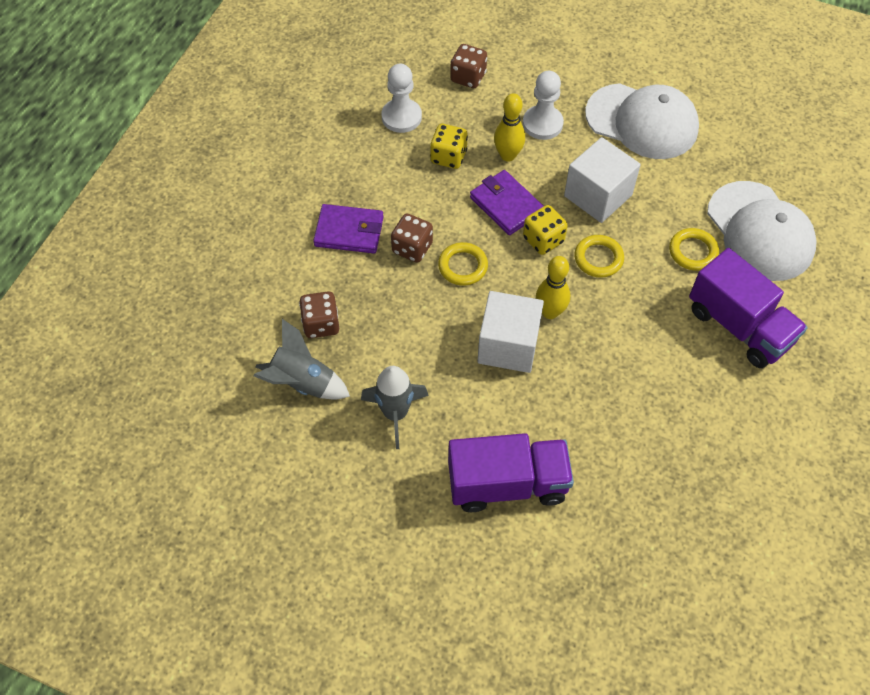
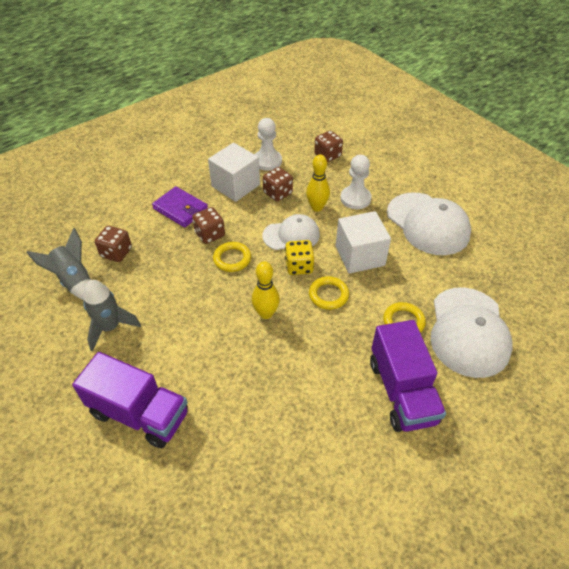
camera: 30 degrees right, 10 degrees down
(448, 157) = (278, 193): yellow dice -> brown dice
(506, 205) = (291, 235): purple wallet -> white cap
(508, 345) = (219, 321): white cube -> white cube (235, 185)

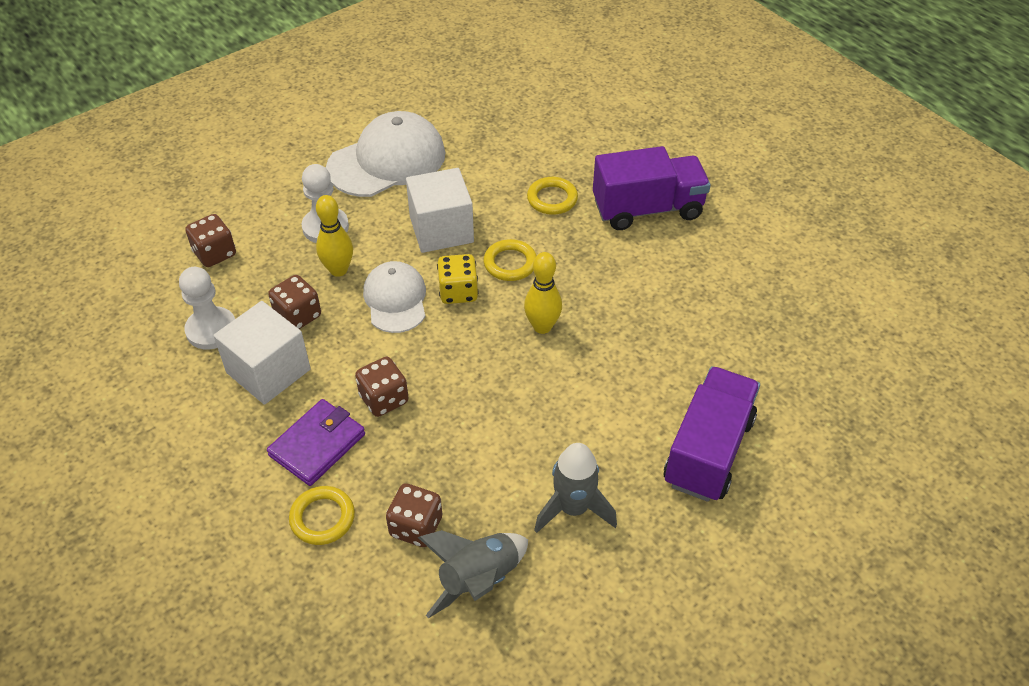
camera: 90 degrees left, 0 degrees up
(232, 259) = (439, 368): yellow ring -> yellow ring (322, 518)
(468, 332) = (564, 149): white cap -> none

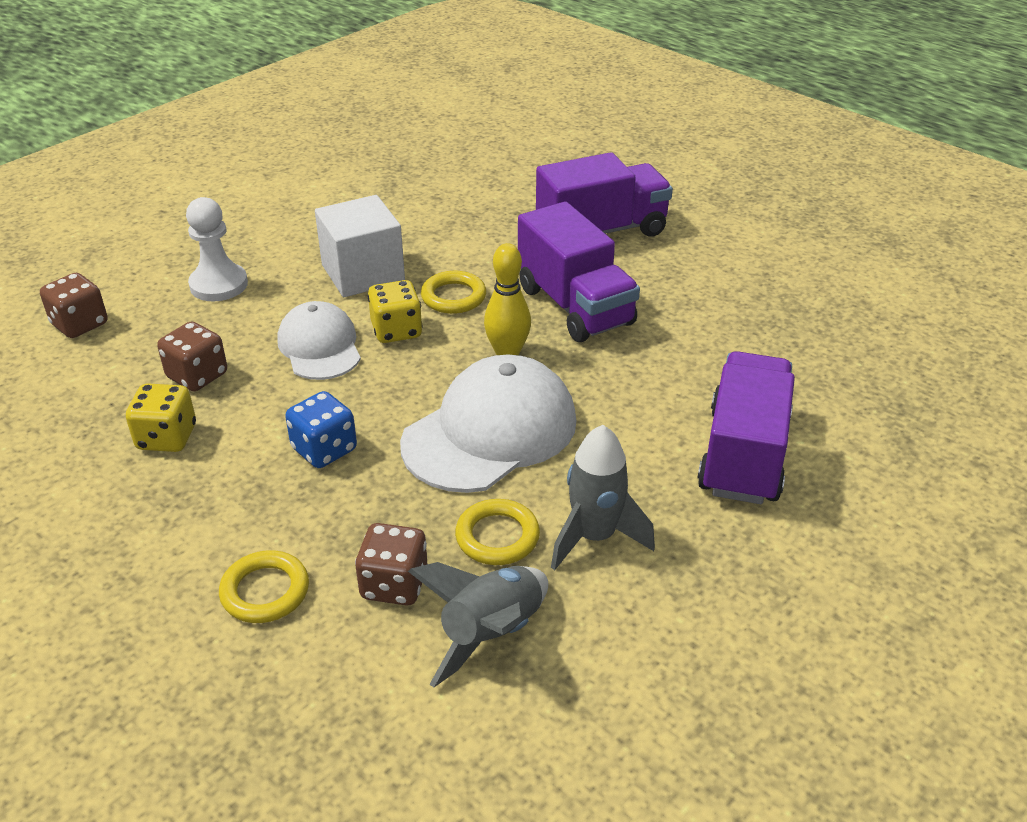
camera: 10 degrees left, 10 degrees down
(211, 330) = (84, 402): white pawn -> none
(268, 371) = (167, 437): white cube -> yellow dice
(317, 445) = (244, 509): purple wallet -> none
(338, 270) = (242, 325): yellow bowling pin -> none
(384, 399) = (324, 449): brown dice -> blue dice
(387, 161) = (284, 216): white cap -> white cap (490, 432)
(552, 199) = (488, 232): yellow ring -> yellow ring (497, 537)
(607, 286) = (575, 306): none -> purple truck

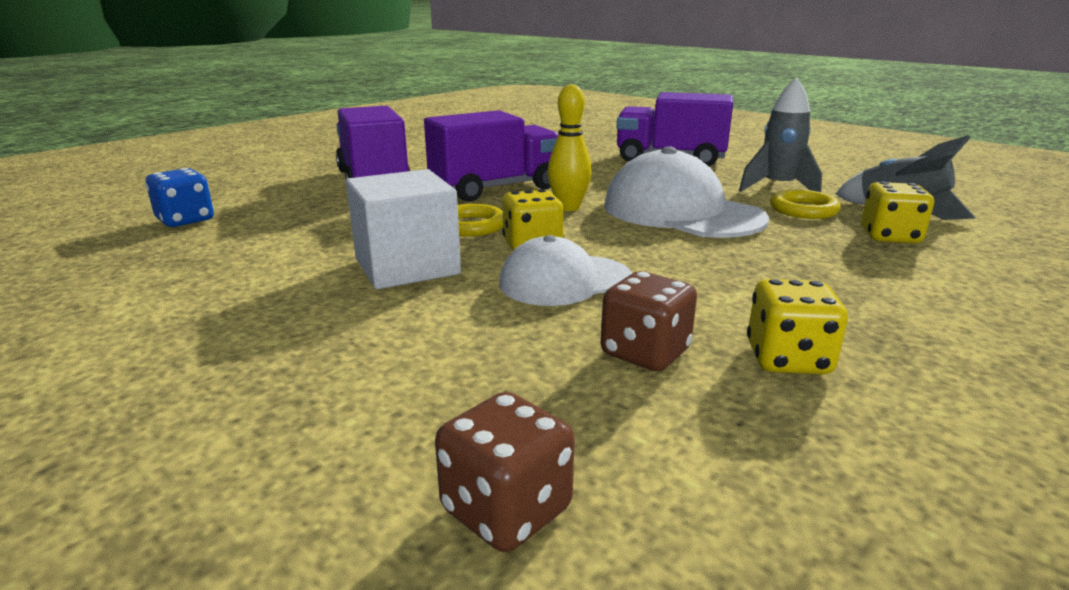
camera: 90 degrees left, 15 degrees down
(219, 285) = (399, 362): white pawn -> none
(265, 591) = (960, 281): yellow ring -> none
(324, 449) = (746, 269): blue dice -> blue dice (185, 220)
(394, 584) = (889, 237): brown dice -> yellow dice

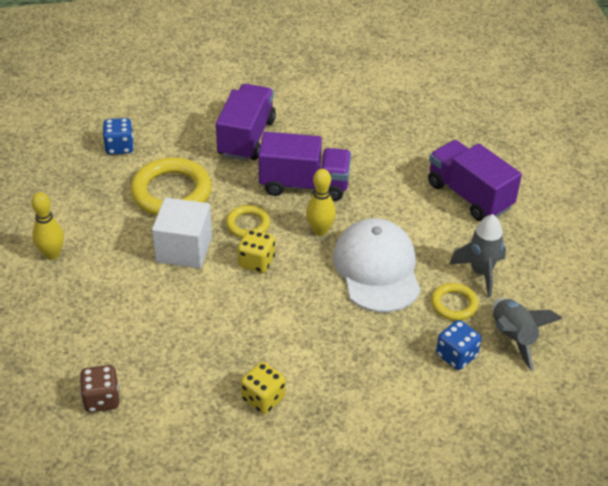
camera: 35 degrees right, 20 degrees up
(142, 343) = (52, 254): none -> yellow bowling pin
(319, 231) = (171, 192): none -> yellow ring
(565, 281) = (239, 299): white cap -> none
(645, 353) = (216, 363): brown dice -> none
(889, 237) = (456, 355): yellow dice -> blue dice

